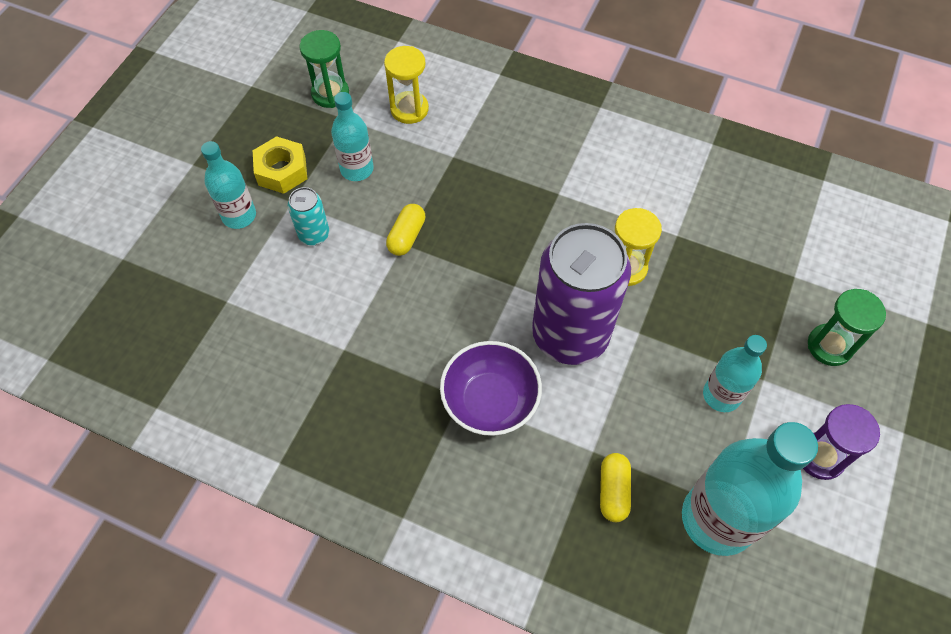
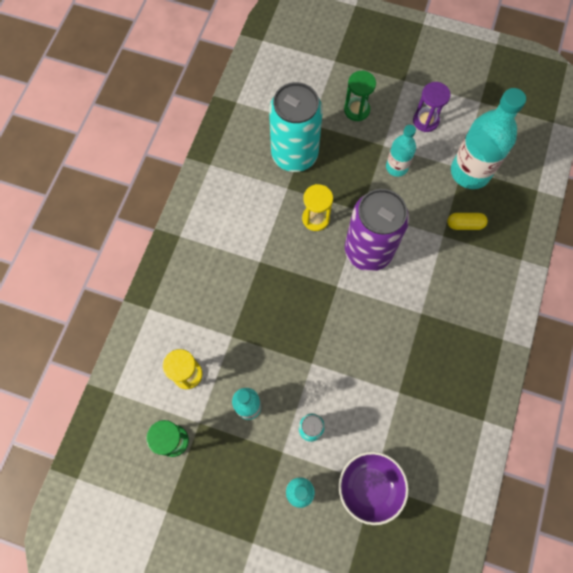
camera: 95 degrees left, 10 degrees up
(282, 171) = (254, 466): yellow nut -> none
(407, 236) = (305, 361): yellow capsule -> none
(490, 401) = (421, 295): purple bowl -> purple bowl (370, 487)
(736, 249) = (294, 154): none -> turquoise can

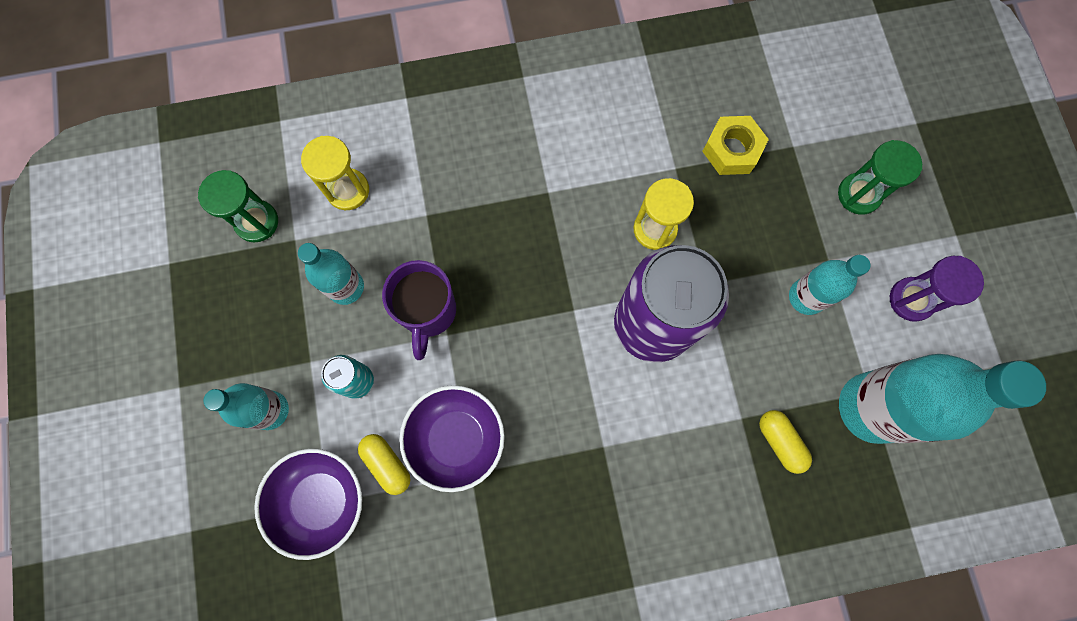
camera: 60 degrees right, 5 degrees up
(292, 366) = (428, 312): none -> purple mug
(294, 154) = (731, 150): turquoise can -> yellow nut
(368, 437) = (387, 464): none -> yellow capsule
(375, 390) = (456, 439): none -> purple bowl

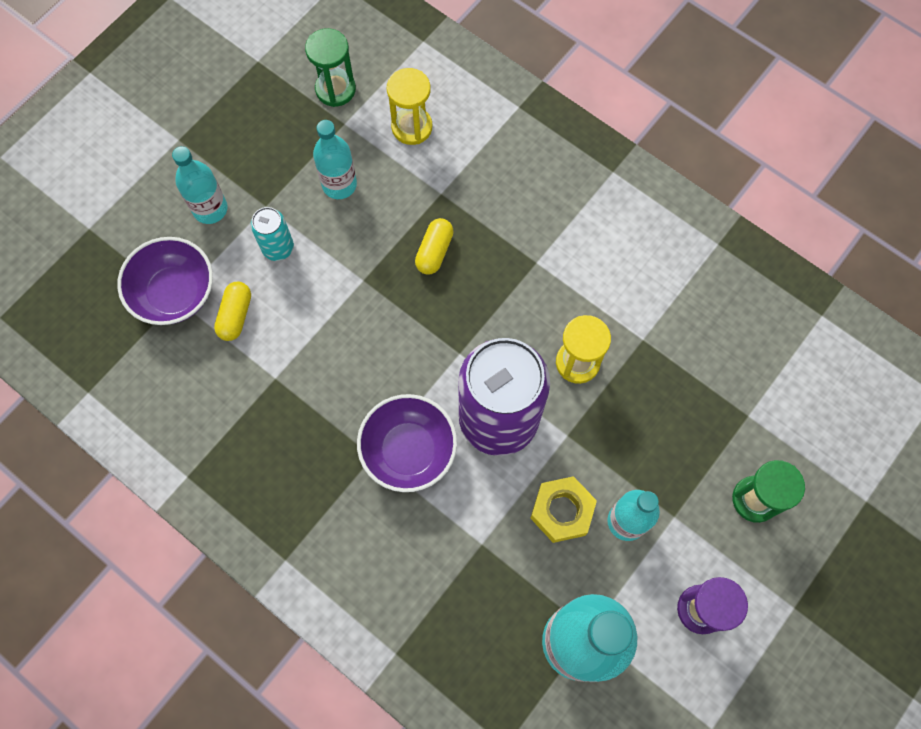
camera: 50 degrees right, 5 degrees down
(428, 312) = (369, 253): purple mug -> none
(456, 439) = (292, 348): purple bowl -> purple bowl (408, 450)
(731, 150) = (698, 370): yellow nut -> yellow nut (562, 511)
(780, 442) = (488, 588): yellow capsule -> yellow capsule (434, 251)

